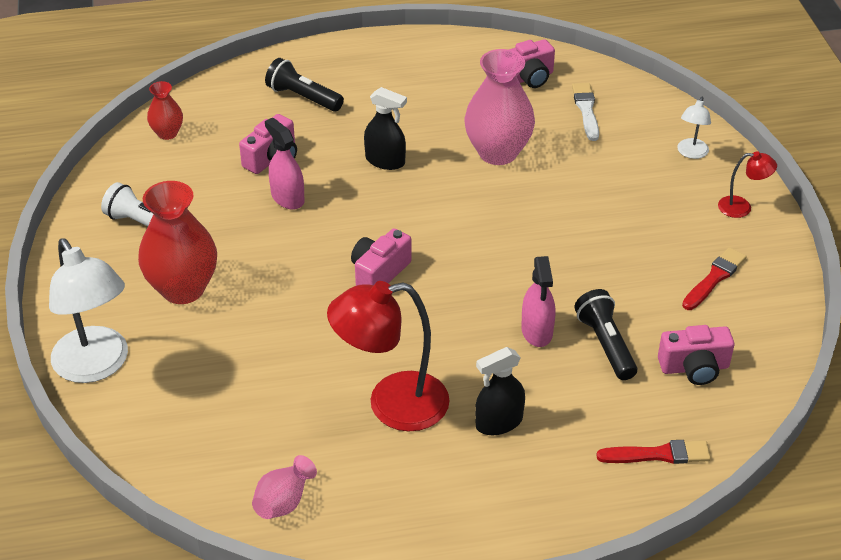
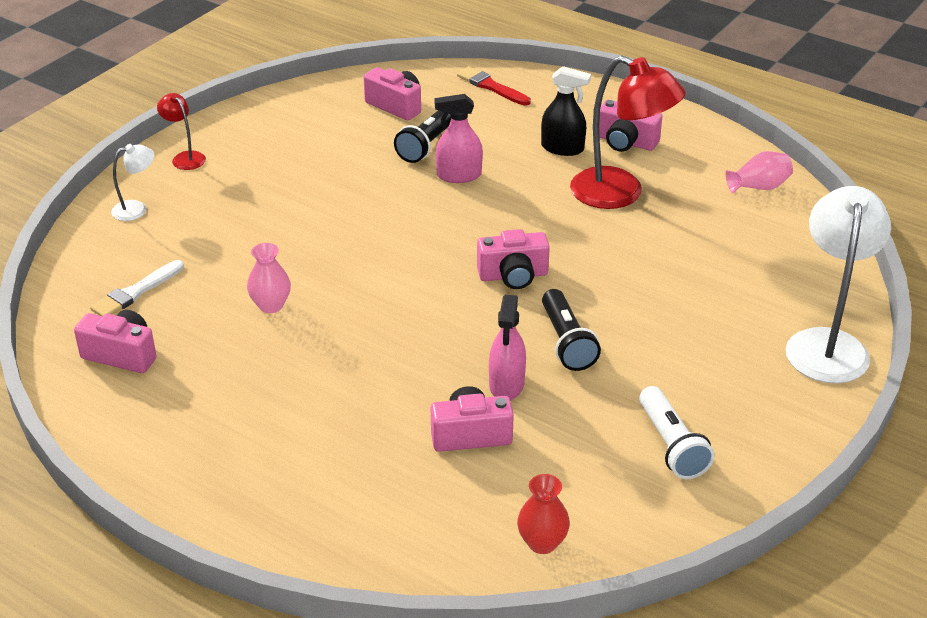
camera: 135 degrees left, 5 degrees down
(183, 289) = (693, 361): red vase -> none
(303, 97) = (349, 487): black flashlight -> black flashlight (567, 342)
(385, 161) = (373, 362): black spray bottle -> none
(456, 472) = (626, 142): none -> pink camera
(498, 152) = (271, 305): pink vase -> pink vase, size x0.52
(537, 331) = (459, 175): pink spray bottle -> pink spray bottle turned 135 degrees counterclockwise
(714, 278) = (290, 135): red brush -> none

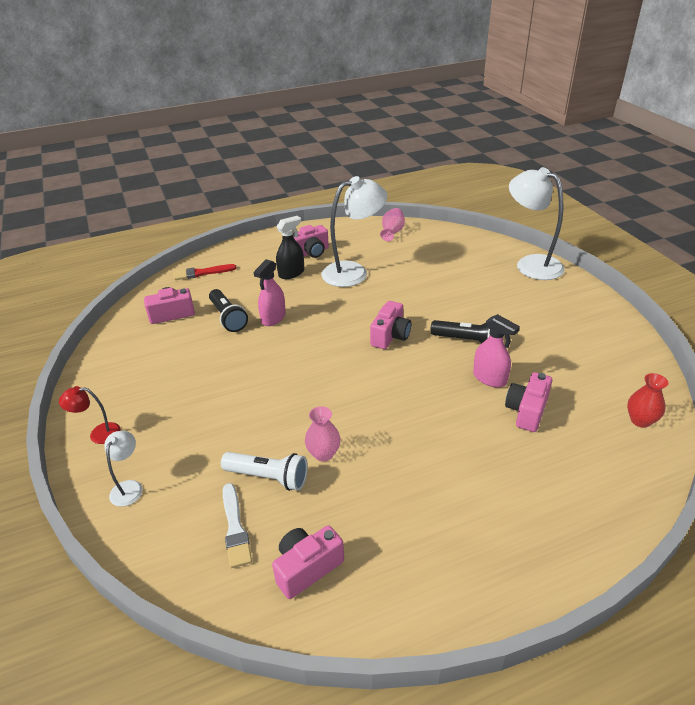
camera: 55 degrees left, 0 degrees up
(620, 194) = (353, 272): red lamp -> white lamp
(671, 445) = (580, 341): white flashlight -> white flashlight (268, 477)

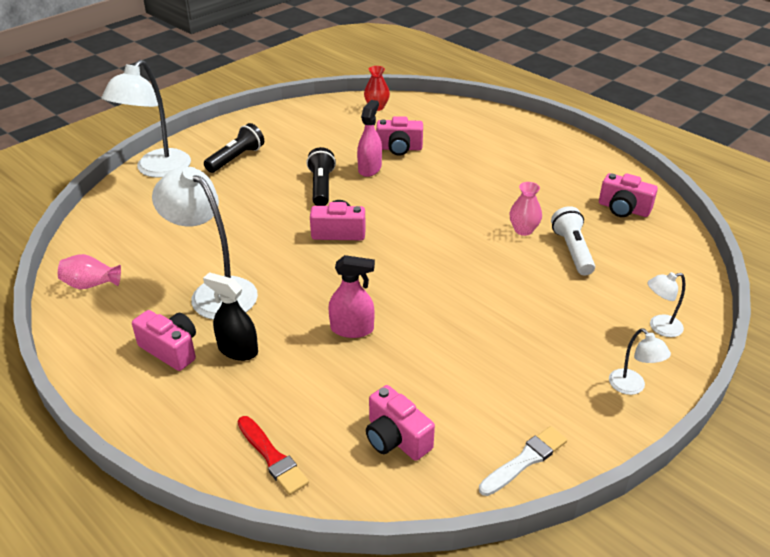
camera: 115 degrees left, 0 degrees up
(98, 434) = (632, 387): red lamp -> white lamp
(228, 318) = (373, 372): black flashlight -> black flashlight (236, 158)
(235, 528) = (630, 250): white brush -> white brush (525, 460)

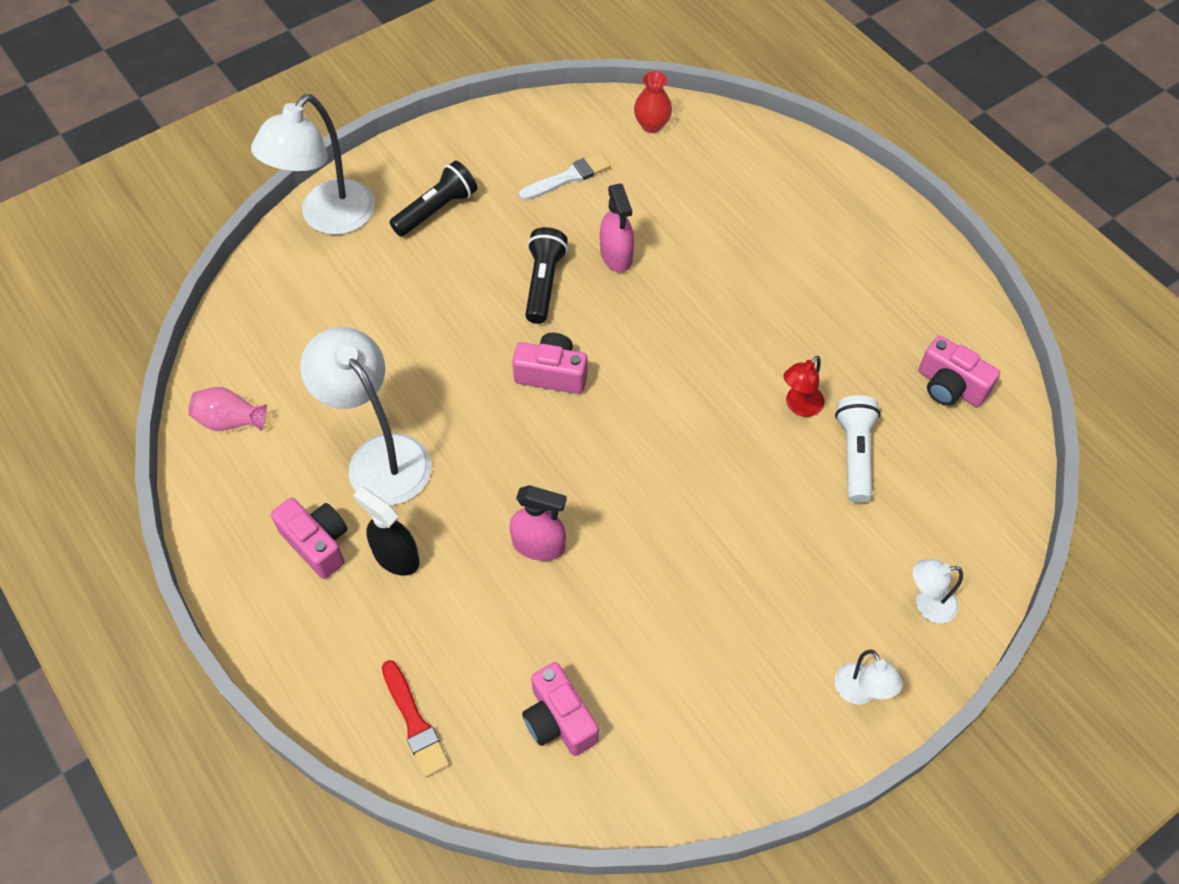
camera: 10 degrees right, 20 degrees up
(369, 169) = (616, 256): pink spray bottle -> pink spray bottle turned 135 degrees clockwise
(399, 148) = (666, 219): pink camera -> none
(523, 230) = (799, 406): pink vase -> red lamp
(525, 460) = (700, 776): white brush -> white brush (568, 177)

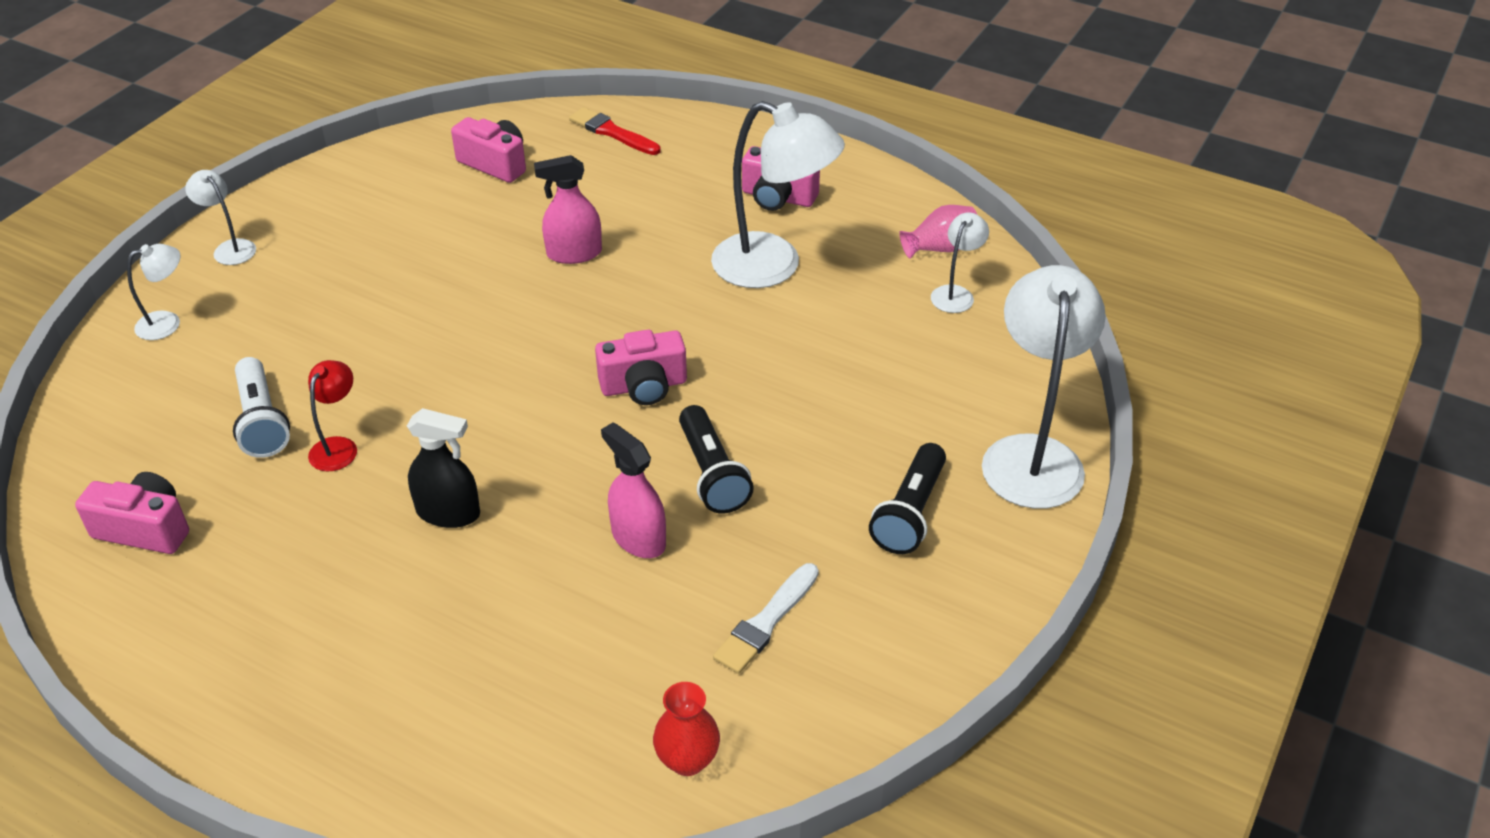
camera: 155 degrees right, 15 degrees down
(260, 368) = (956, 293): none -> white lamp
(396, 556) = (701, 209): black spray bottle -> black spray bottle (448, 513)

